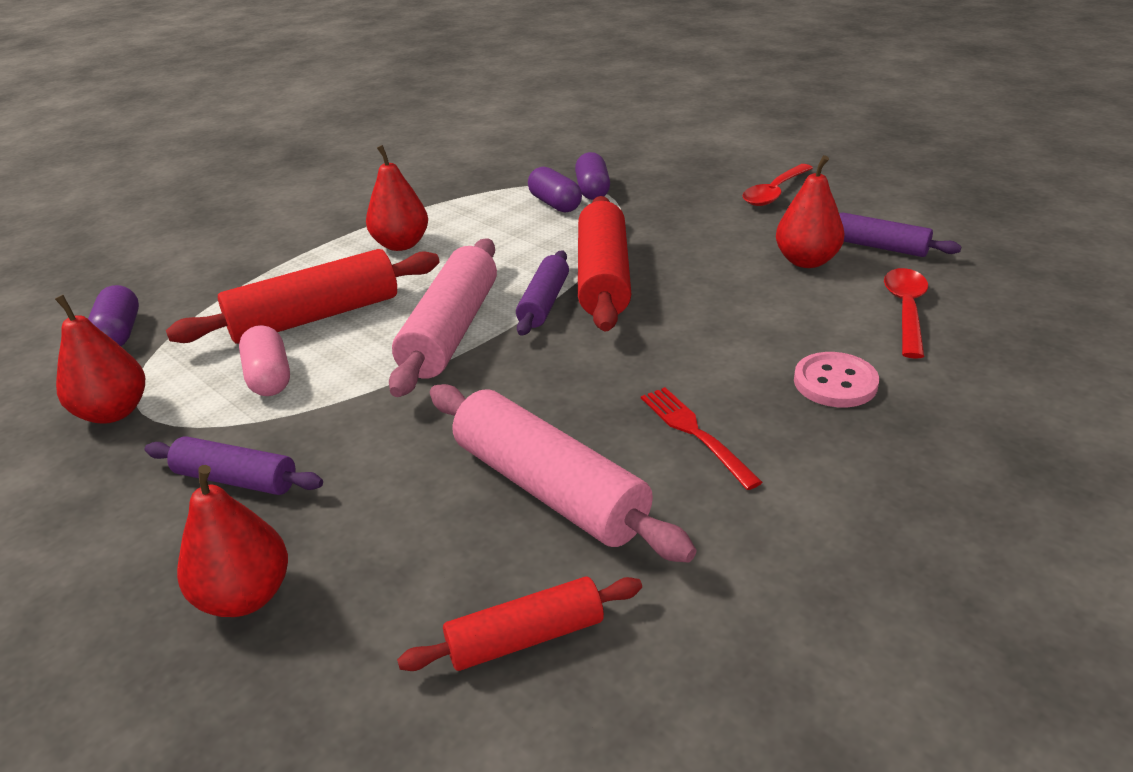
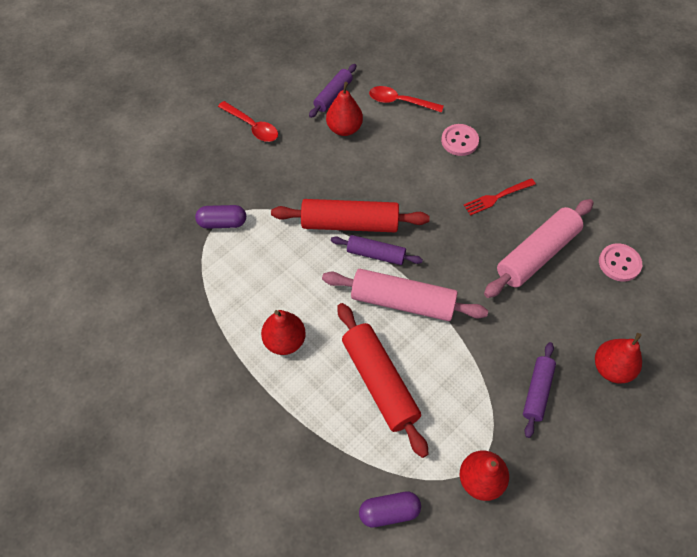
camera: 90 degrees left, 25 degrees up
(269, 377) = (447, 396): pink capsule -> none
(525, 638) = (619, 263): red rolling pin -> pink button
(555, 204) = (239, 246): purple capsule -> none

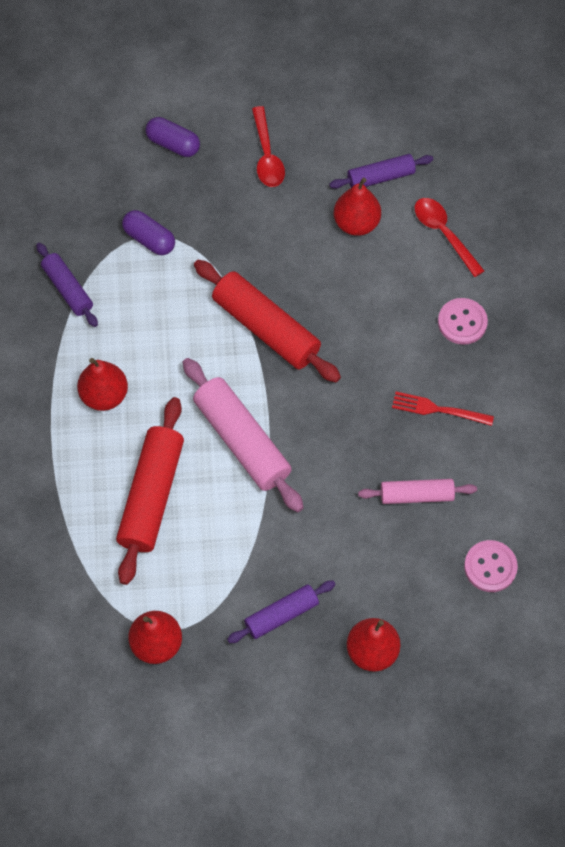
camera: 40 degrees right, 5 degrees up
(376, 254) = (261, 377): purple rolling pin -> purple rolling pin (68, 289)
(389, 512) = (58, 605): purple capsule -> purple capsule (173, 144)
(537, 254) = (416, 495): pink rolling pin -> pink rolling pin, size x0.59

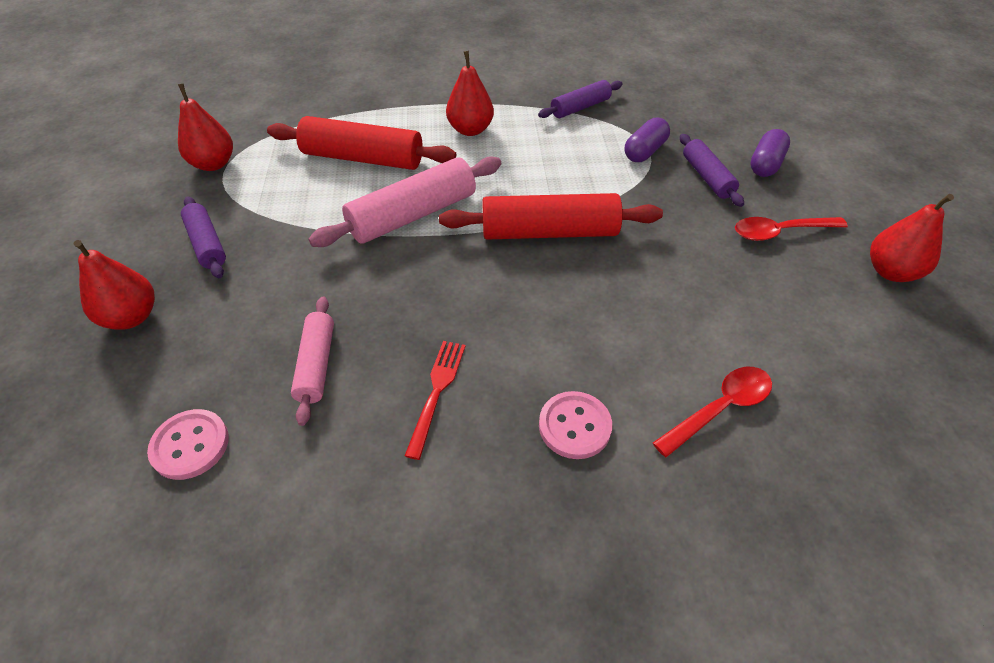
camera: 90 degrees right, 15 degrees down
(266, 328) = (549, 232): red rolling pin -> red rolling pin turned 45 degrees clockwise
(356, 223) = (709, 311): red pear -> red pear (890, 272)
(380, 177) = (790, 337): purple rolling pin -> purple rolling pin (707, 177)

